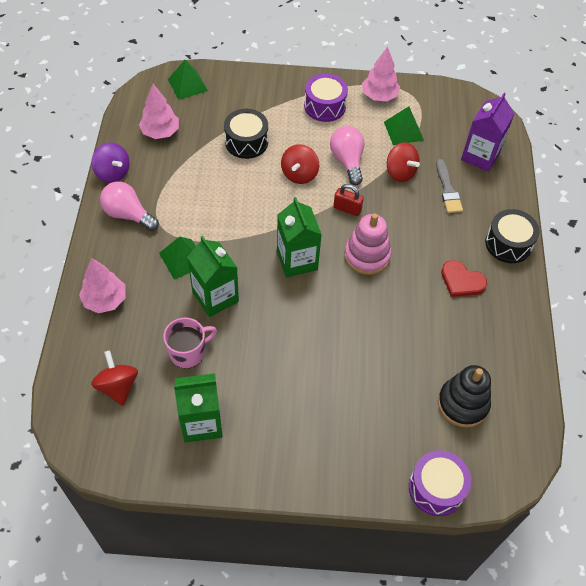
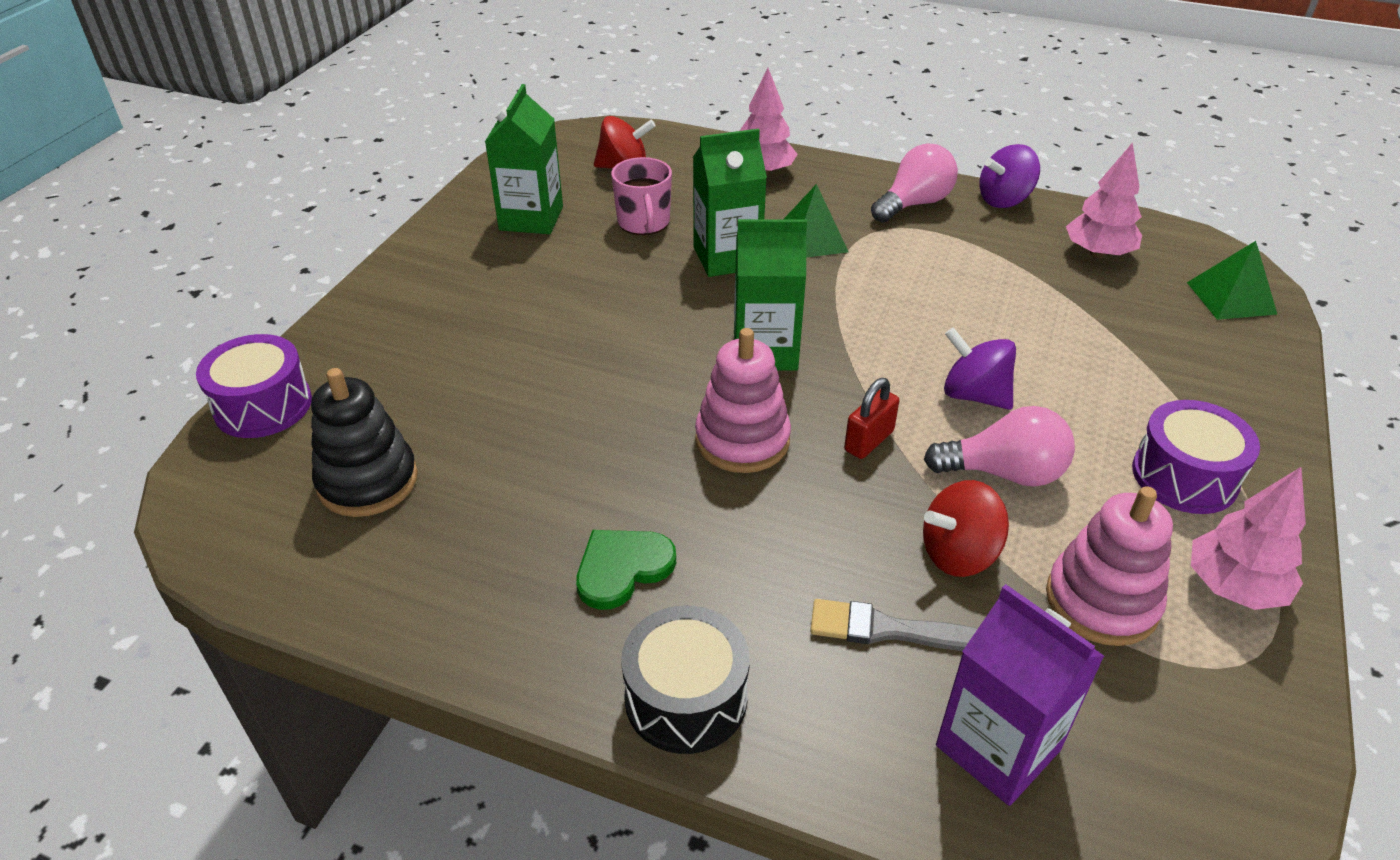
camera: 110 degrees right, 15 degrees down
(246, 142) = (1070, 343): black drum -> none
(299, 174) = (974, 395): red spinning top -> purple spinning top
(403, 131) = (1101, 601): green pyramid -> pink stacking toy
(461, 281) = (622, 568): red heart -> green heart

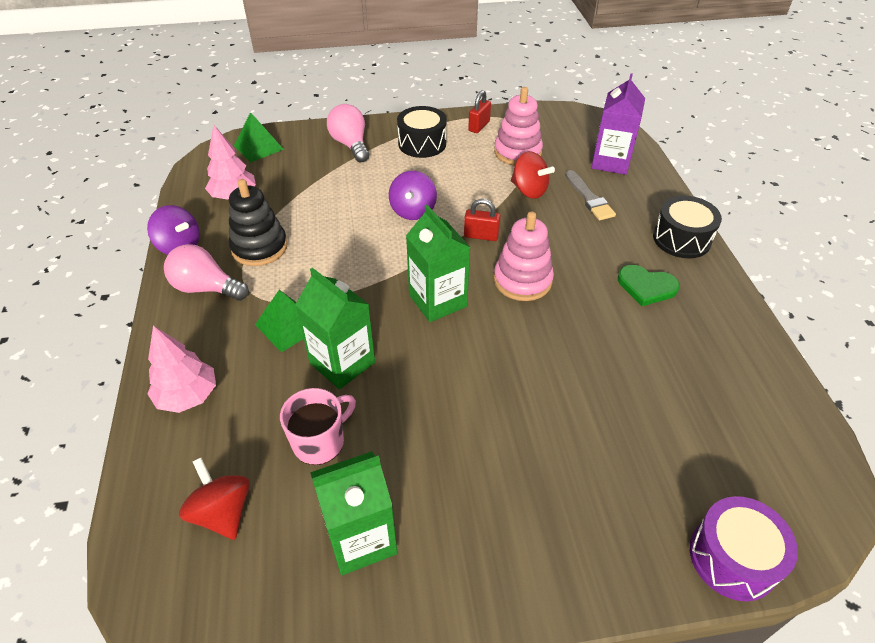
camera: 120 degrees left, 5 degrees up
(368, 481) = (714, 431): black stacking toy -> black stacking toy (259, 247)
(1004, 473) = (465, 189): pink light bulb -> pink light bulb (351, 145)
(1184, 476) = (422, 143): purple drum -> black drum
(1233, 587) = (479, 126): pink tree -> red padlock

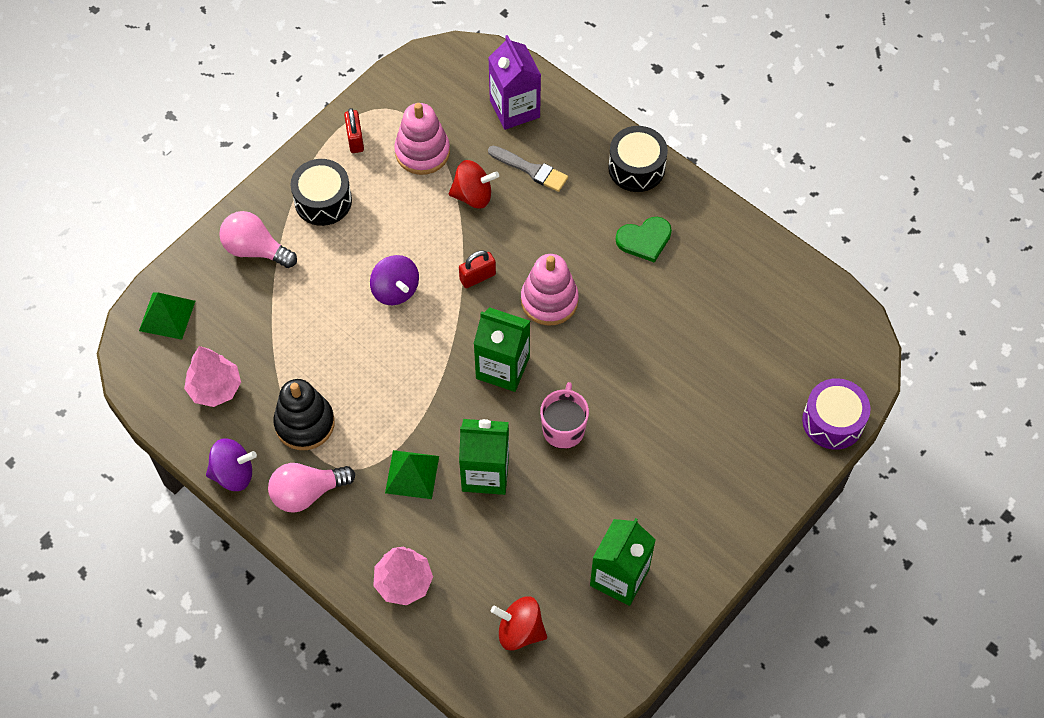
camera: 40 degrees left, 15 degrees up
(320, 442) = (531, 540): pink mug -> pink mug (563, 428)

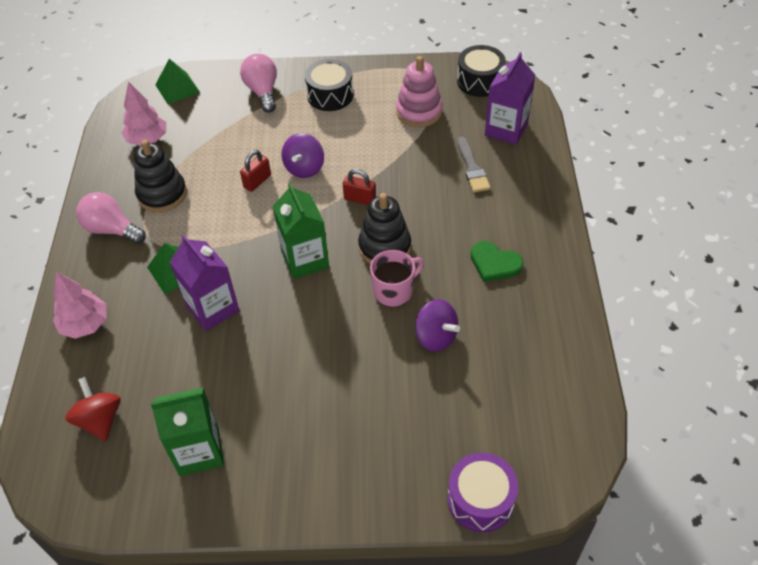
camera: 50 degrees right, 10 degrees down
(233, 474) = (94, 187): purple spinning top -> purple spinning top (436, 337)
(355, 139) = (390, 79): red padlock -> red padlock (257, 181)
(473, 195) = (417, 155): red spinning top -> none
(485, 473) = (212, 308): green carton -> purple carton
(549, 300) = (384, 247): pink stacking toy -> black stacking toy
(563, 428) = (292, 327): pink mug -> pink mug (394, 291)
(636, 168) = (544, 218): black drum -> black drum (480, 81)

